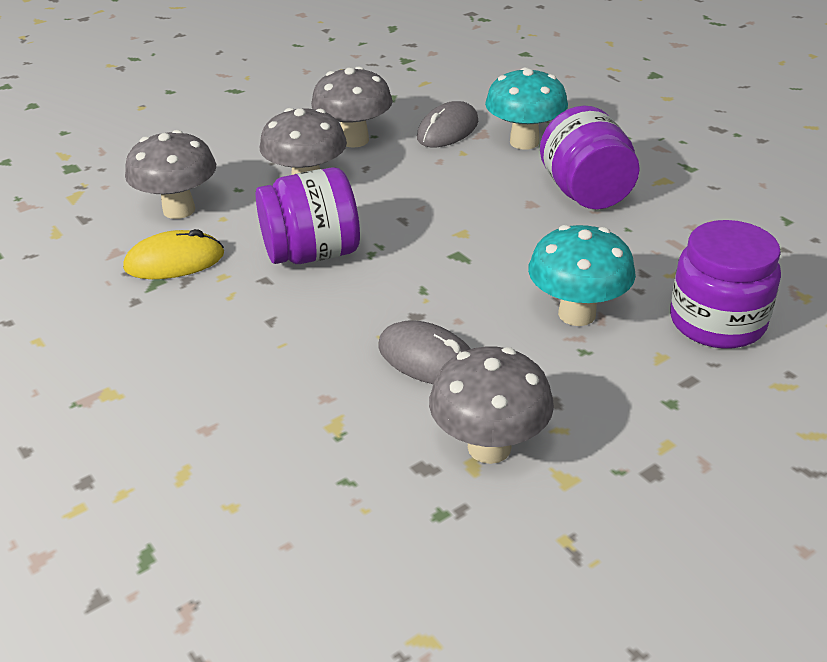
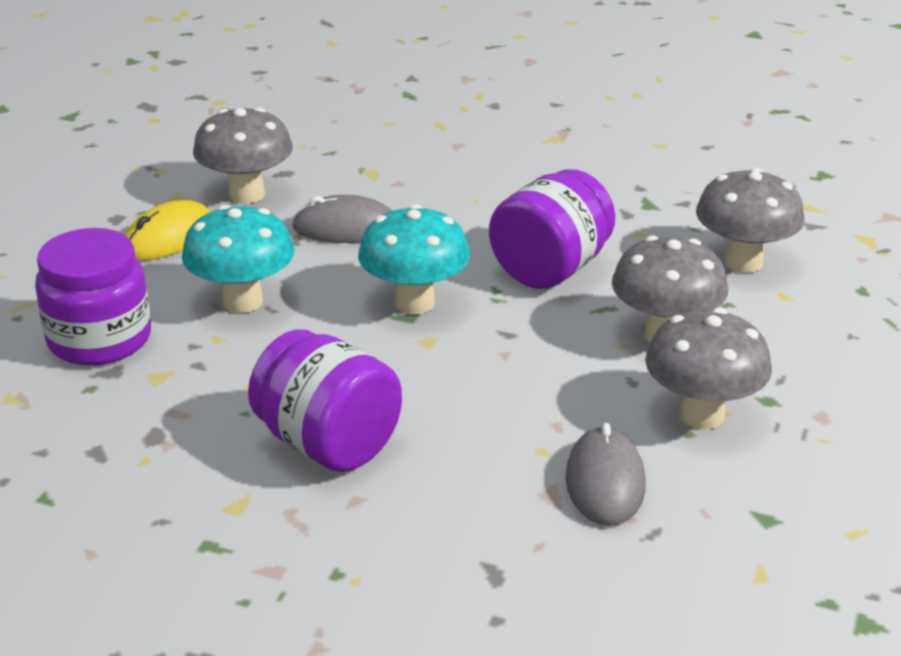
camera: 145 degrees right, 5 degrees down
(174, 261) = (662, 222): yellow mouse -> yellow mouse (168, 237)
(524, 142) = (478, 501): turquoise mushroom -> turquoise mushroom (414, 303)

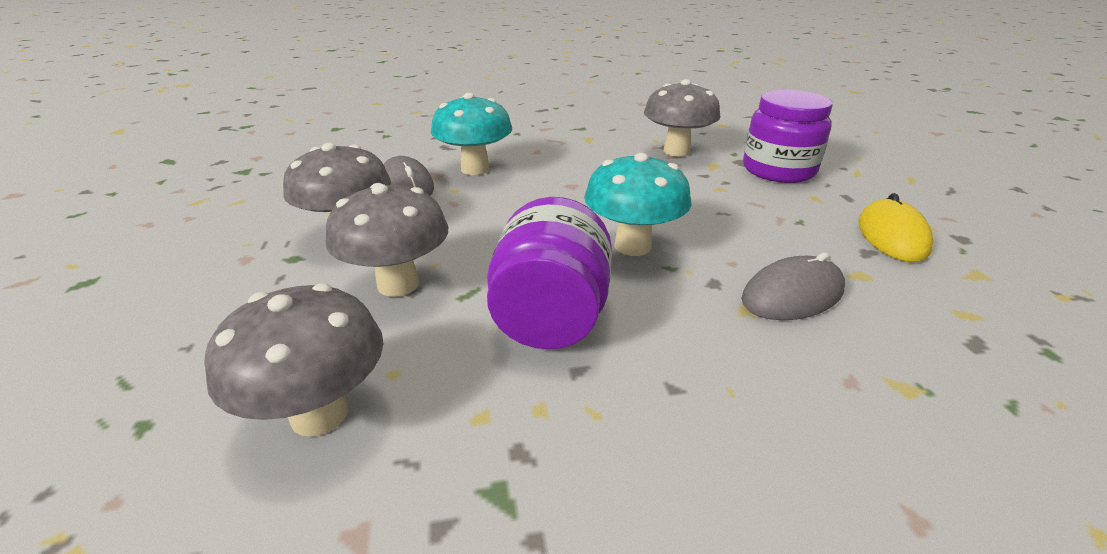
camera: 150 degrees right, 0 degrees up
(242, 301) = (747, 210): turquoise mushroom -> turquoise mushroom (475, 169)
(247, 194) = (939, 298): grey mushroom -> grey mushroom (676, 151)
(328, 444) = (578, 164): purple jar -> none

